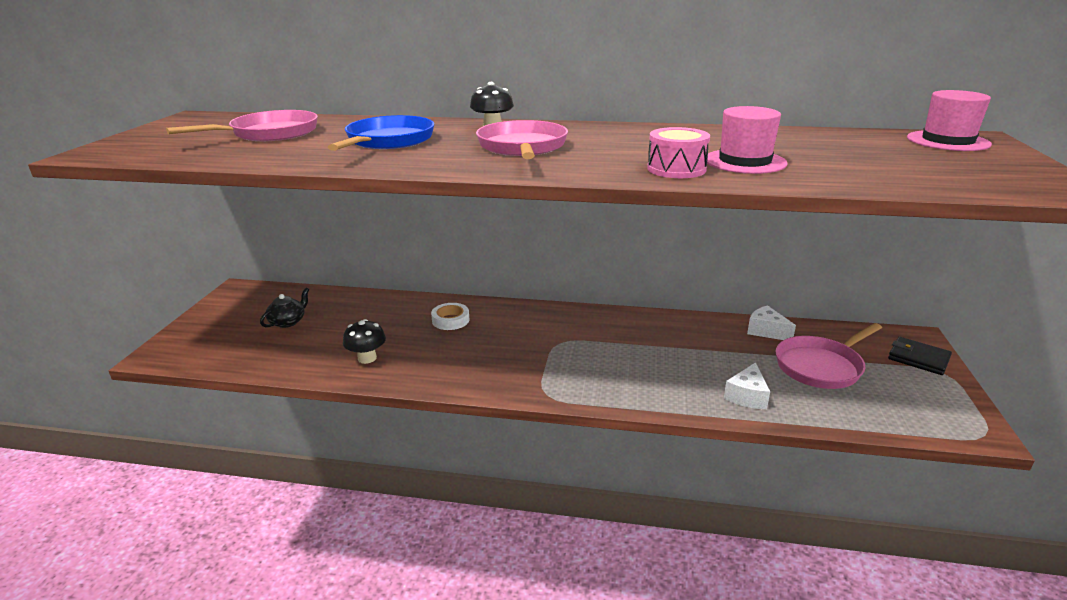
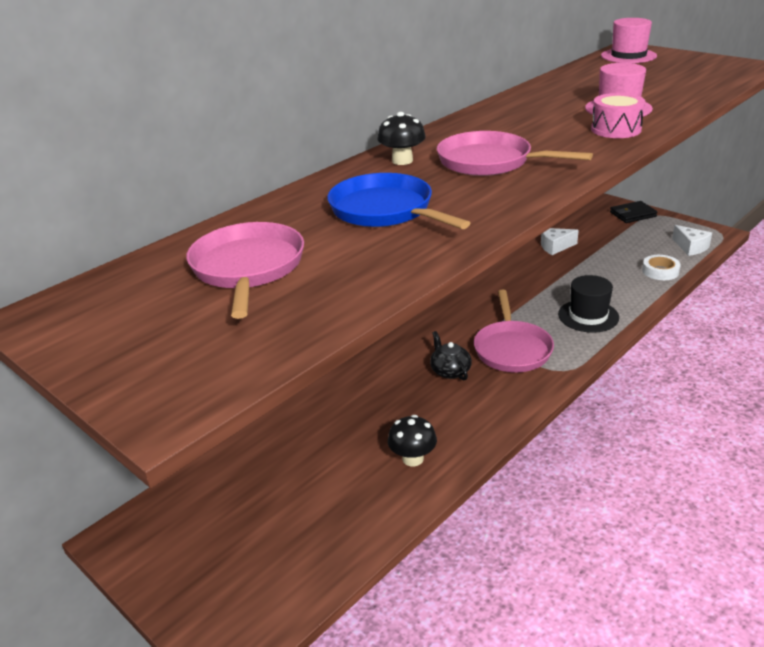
camera: 55 degrees left, 5 degrees up
(288, 322) = (266, 504): black teapot -> black teapot (450, 371)
(450, 320) = (388, 385): white tape -> white tape (660, 271)
(656, 384) = (588, 316): none -> black hat
(747, 396) = (630, 287): white cheese -> white cheese (691, 247)
(821, 366) = (616, 247): pink pan -> pink pan (512, 349)

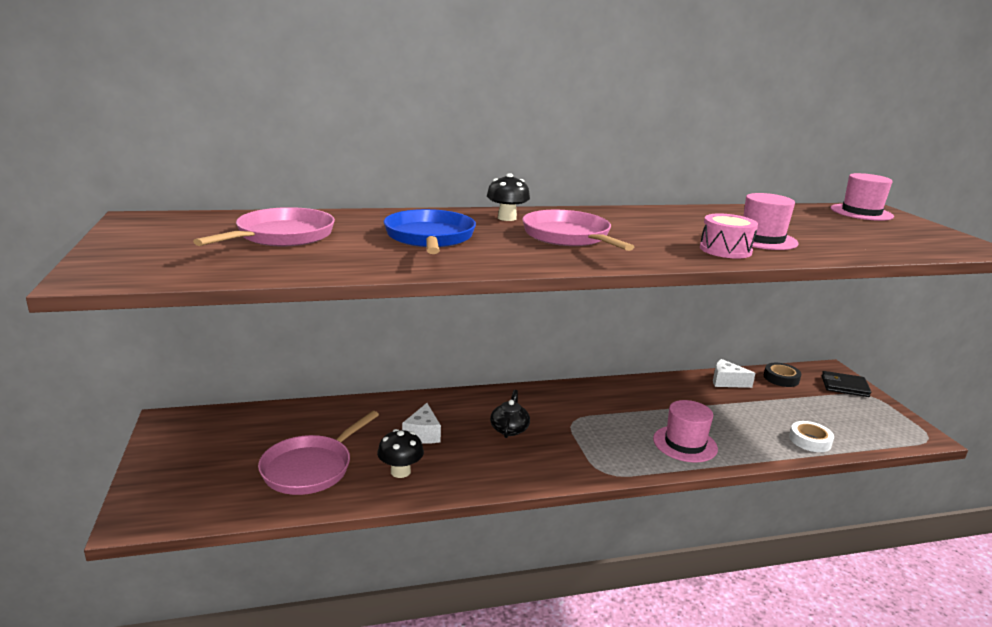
camera: 30 degrees right, 10 degrees down
(512, 349) = (581, 437): pink pan -> pink pan (310, 468)
(587, 226) = (781, 378): none -> black tape
(588, 316) = (685, 444): black hat -> pink hat
(691, 247) = (873, 435): white cheese -> white cheese (423, 434)

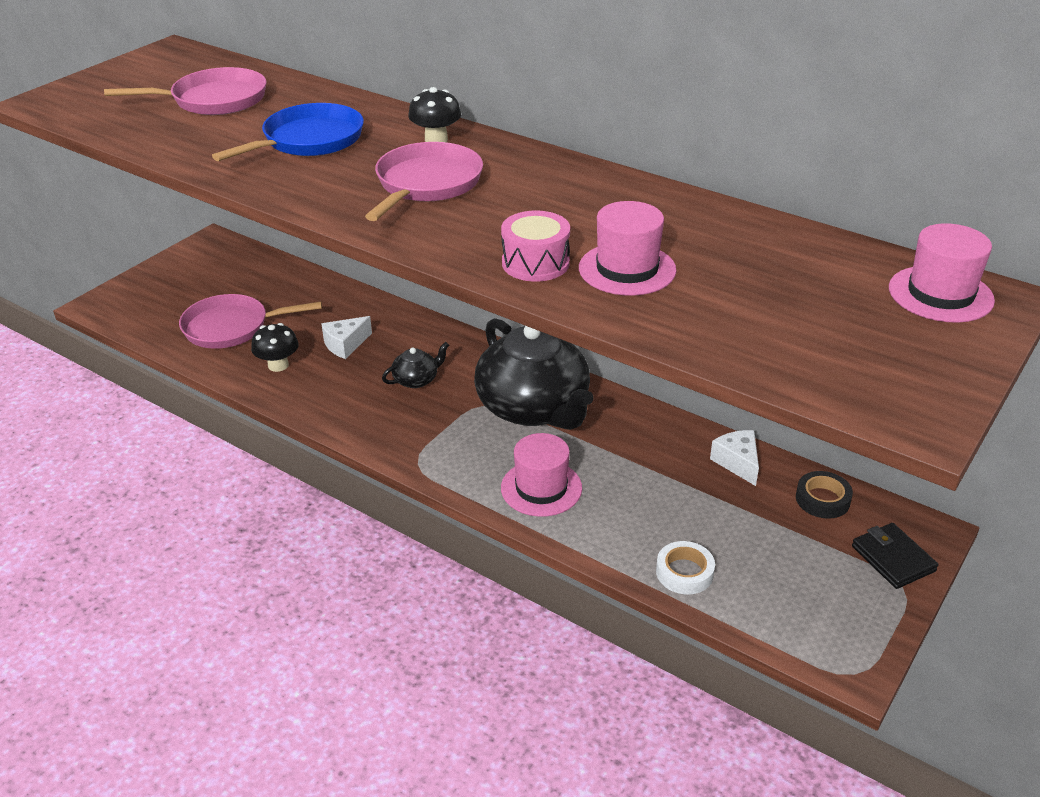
camera: 50 degrees right, 15 degrees up
(599, 408) = (534, 408): none -> black teapot

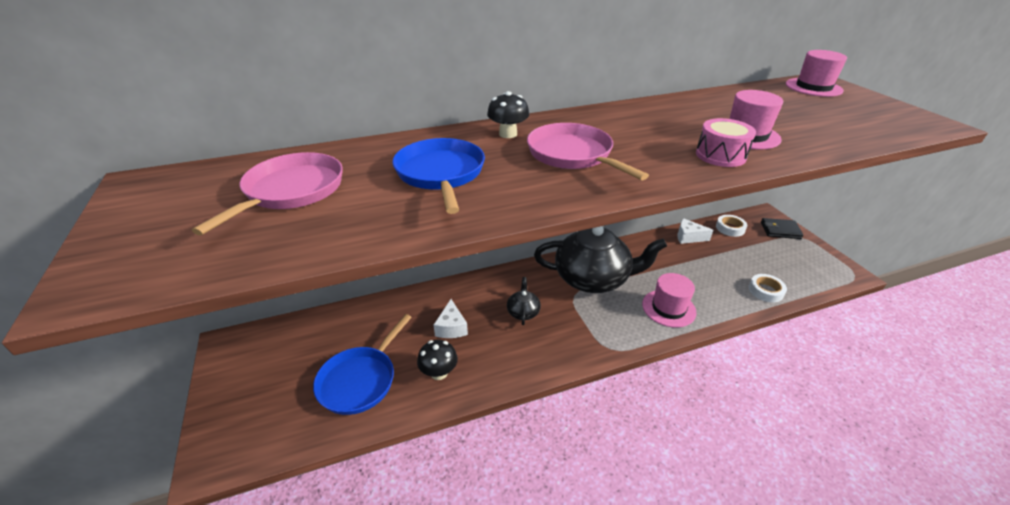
camera: 55 degrees left, 0 degrees up
(231, 327) = (360, 380): pink pan -> blue pan
(822, 499) = (730, 228): black tape -> white tape

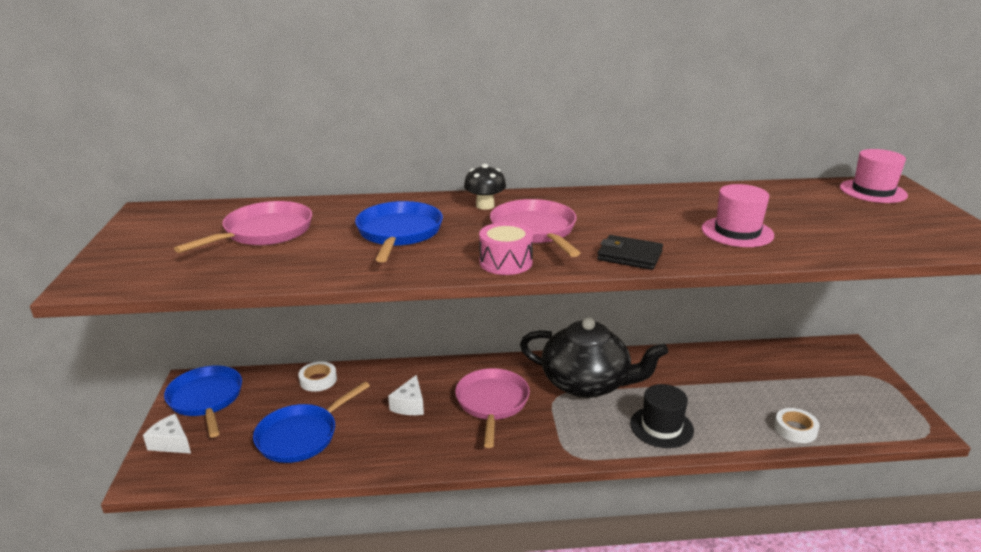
camera: 15 degrees right, 10 degrees down
(249, 359) = (206, 399): none -> blue pan
(439, 373) = (380, 443): black mushroom -> none
(523, 312) = (492, 403): black teapot -> pink pan
(668, 308) = (661, 427): pink hat -> black hat
(688, 237) = (728, 358): white cheese -> white cheese (171, 443)
(720, 155) = (689, 247): pink drum -> pink drum (505, 262)
(730, 228) = (788, 355): white tape -> white tape (318, 380)
(780, 230) = (856, 367): black wallet -> black wallet (629, 256)

